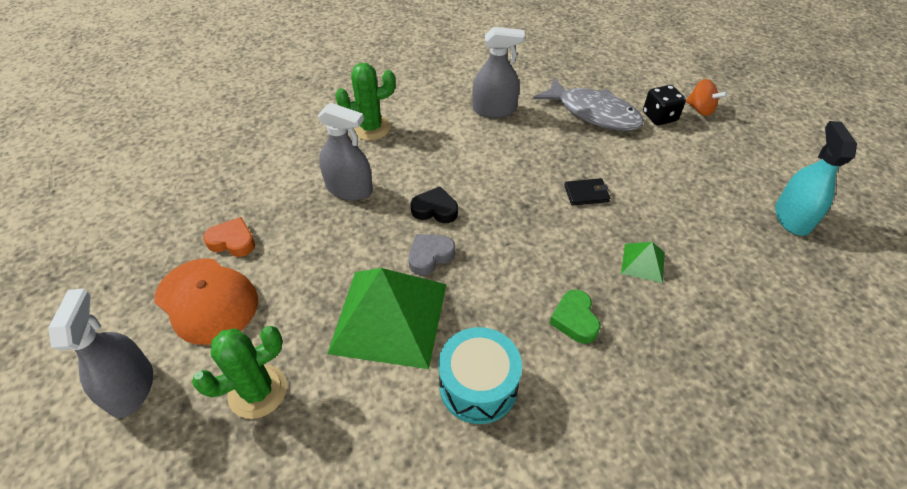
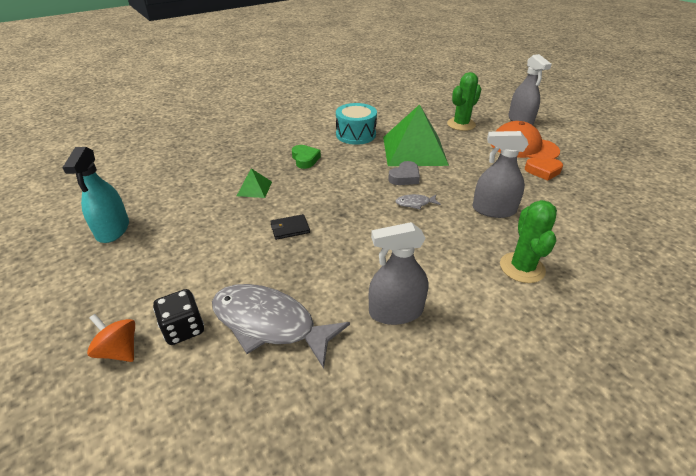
camera: 170 degrees right, 10 degrees down
(371, 128) = (522, 268): green cactus -> green cactus turned 60 degrees counterclockwise
(435, 209) = (415, 203): black heart -> grey fish

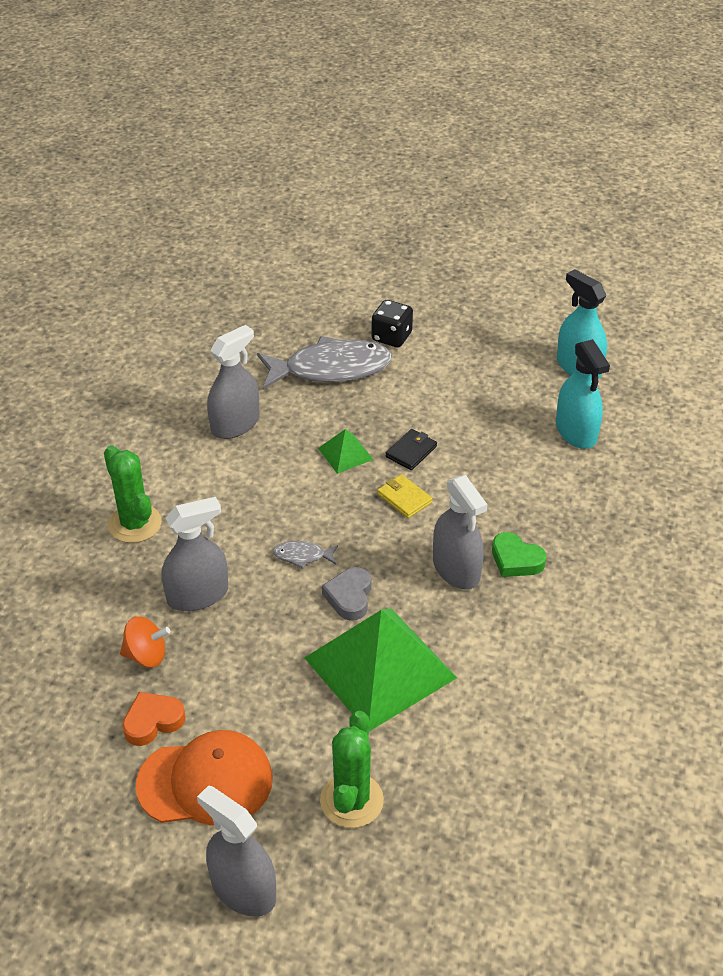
camera: 145 degrees right, 5 degrees up
(119, 350) = (417, 308): orange spinning top -> orange spinning top (146, 655)
(184, 195) = (576, 432): none -> turquoise spray bottle
(254, 188) = (515, 479): green pyramid -> green pyramid (345, 453)
(326, 206) = (404, 498): none -> yellow wallet
(338, 167) = (456, 569): none -> grey spray bottle
(356, 134) = (505, 659): turquoise drum -> none
(415, 203) = (302, 556): grey fish -> grey fish turned 135 degrees counterclockwise

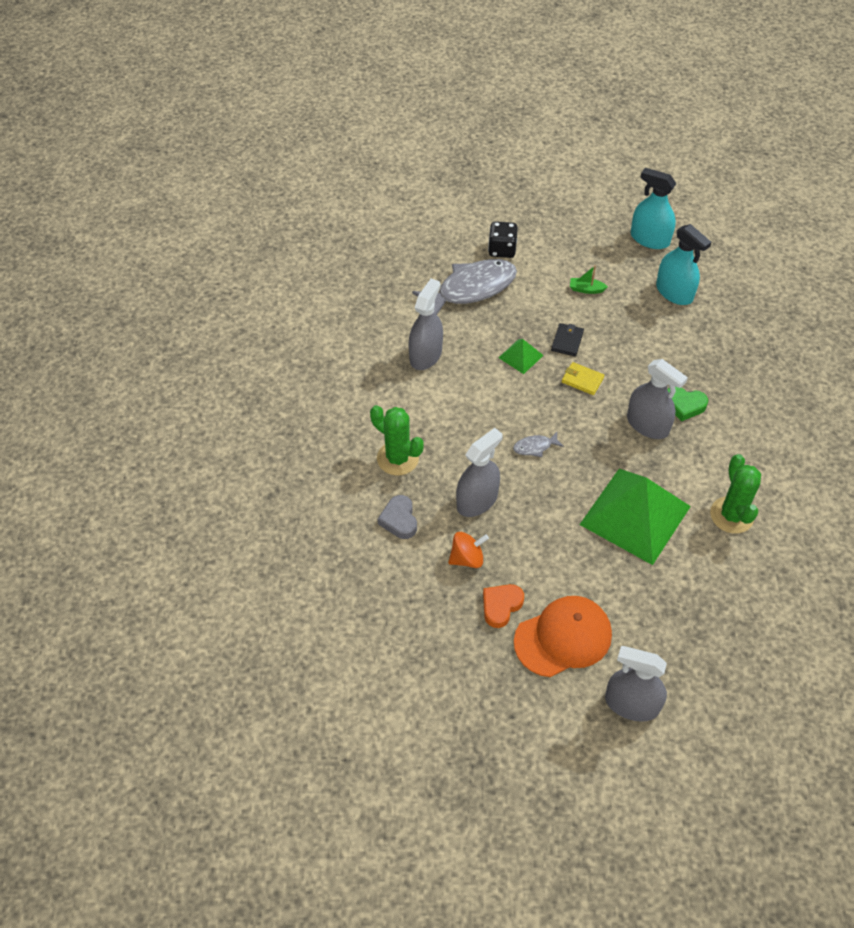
camera: 20 degrees left, 10 degrees up
(349, 597) = (585, 468): grey heart -> grey heart (399, 520)
(351, 800) = (668, 617): green cactus -> green cactus (731, 515)
(468, 402) = (586, 289): none -> green boat

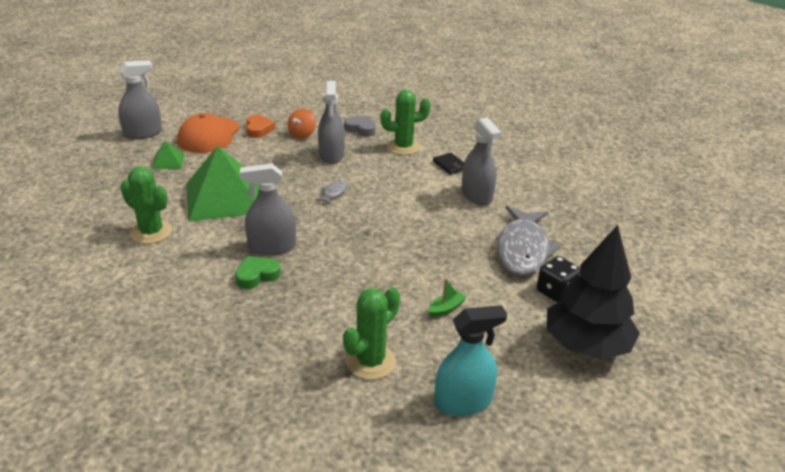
camera: 130 degrees right, 20 degrees down
(520, 356) = (419, 232): green pyramid -> green pyramid (168, 161)
(538, 214) = (586, 345): none -> black tree
(567, 341) = (403, 261): black wallet -> black wallet (450, 165)
(582, 380) = (355, 244): yellow wallet -> none
(674, 292) = (371, 362): turquoise spray bottle -> green cactus

